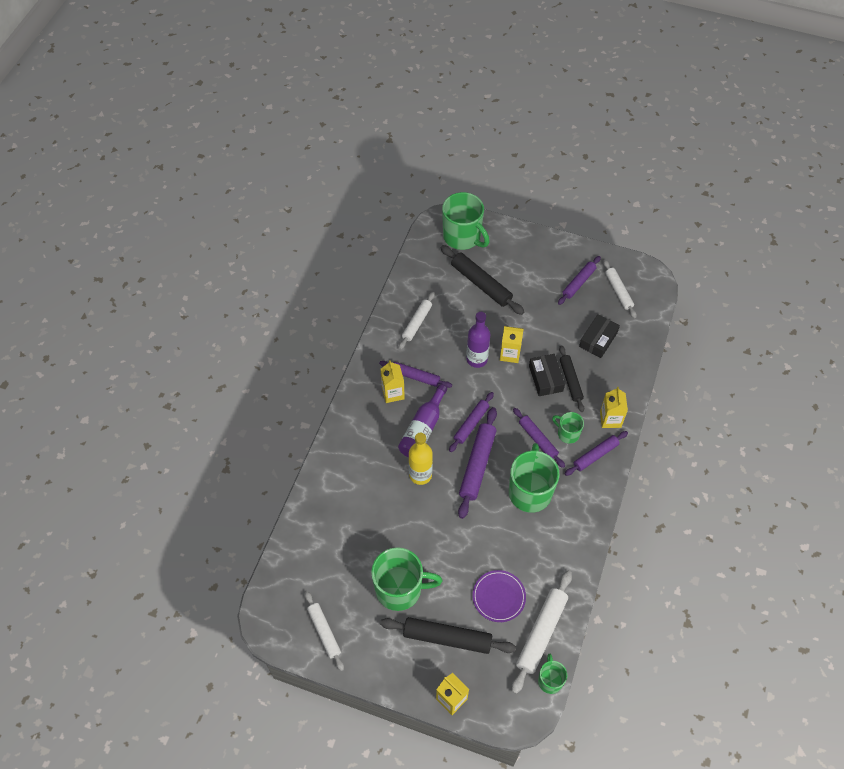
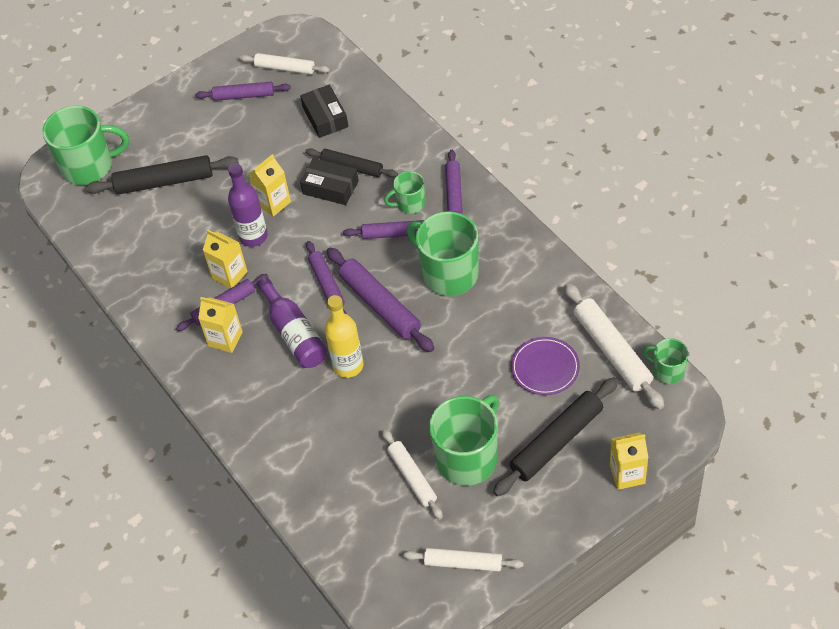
camera: 50 degrees left, 5 degrees down
(417, 323) = (157, 268): white rolling pin -> white rolling pin (412, 477)
(578, 283) = (244, 95): purple rolling pin -> purple rolling pin turned 75 degrees counterclockwise
(610, 419) = (424, 158): yellow carton -> yellow carton (229, 275)

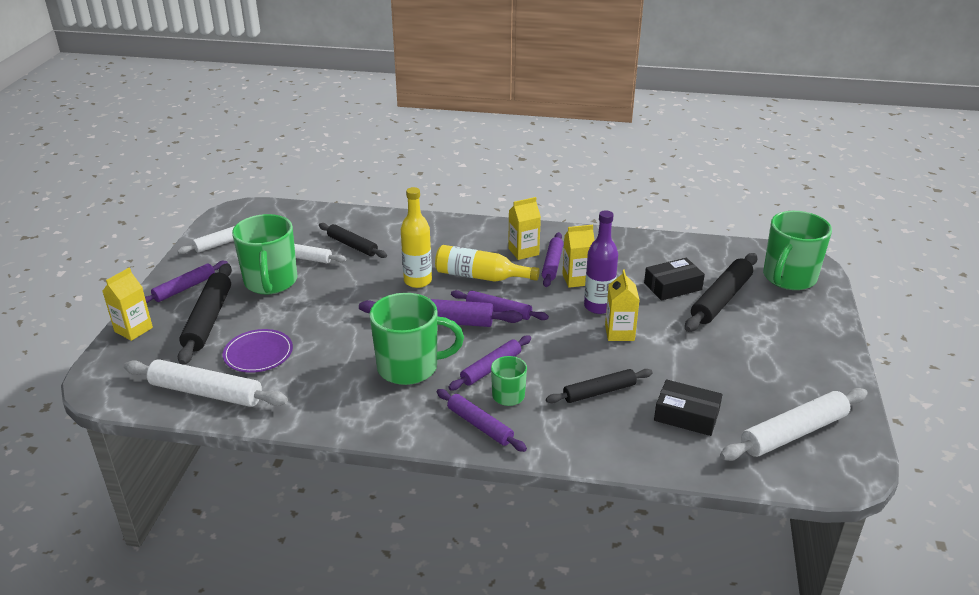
camera: 130 degrees right, 20 degrees down
(244, 95) = (782, 388): purple rolling pin -> purple rolling pin (185, 288)
(285, 68) = (794, 433): white rolling pin -> white rolling pin, size x1.54
(295, 334) = (480, 276): purple bottle -> yellow bottle
(330, 187) = (593, 368): black box -> black box (672, 286)
(352, 461) = (352, 245): none -> black rolling pin
(667, 371) = (141, 405): green mug -> none

